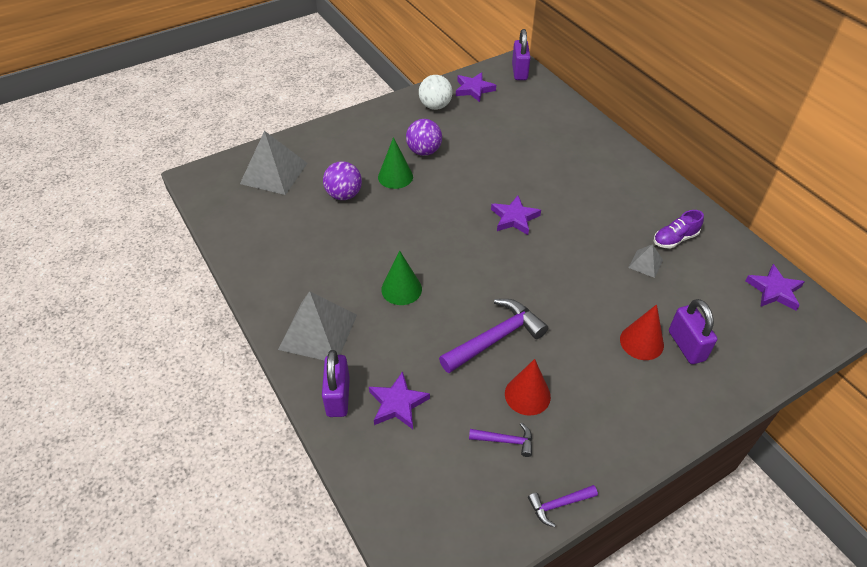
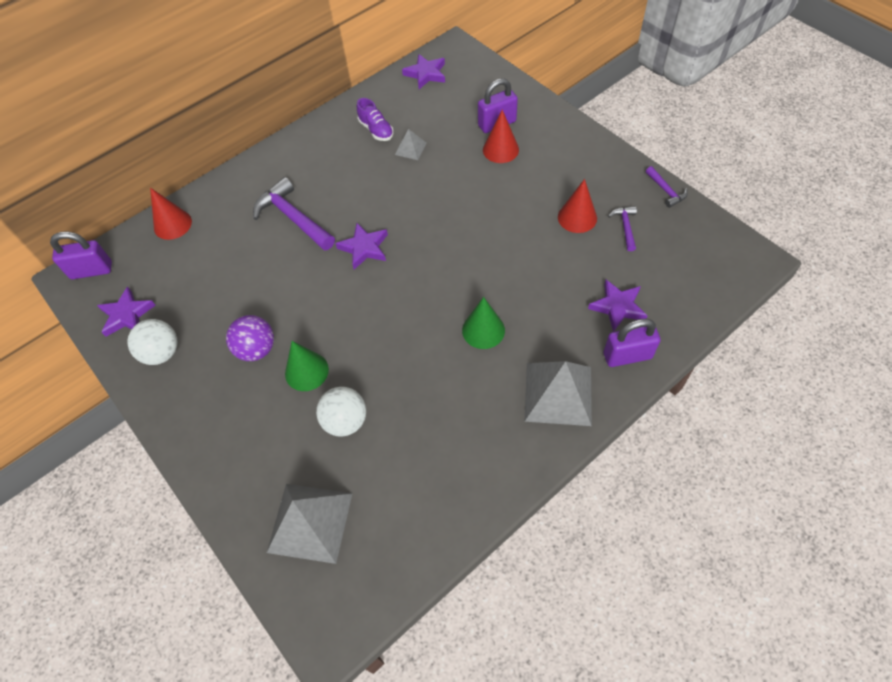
camera: 95 degrees left, 10 degrees up
(344, 195) = (345, 421): purple ball -> white ball
(496, 338) = (524, 245): purple hammer -> purple hammer (293, 218)
(560, 108) = (172, 224): none -> red cone

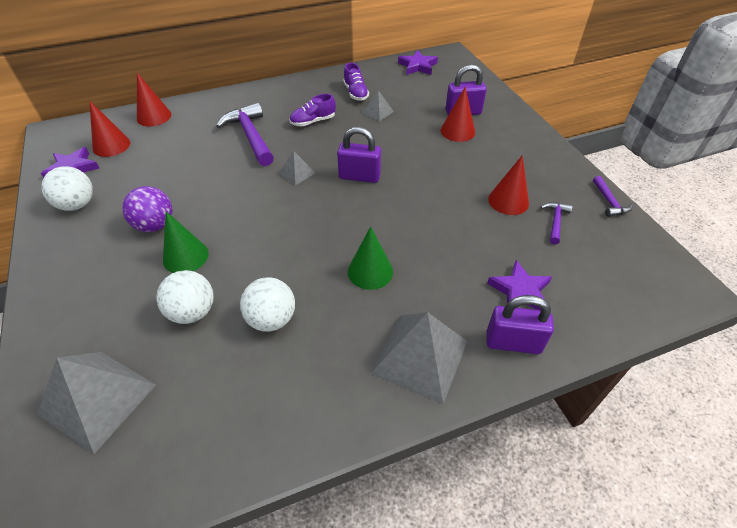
camera: 15 degrees right, 10 degrees down
(91, 270) = (71, 131): purple padlock -> purple padlock (359, 176)
(149, 274) = (111, 145): none -> red cone
(349, 180) = (313, 121): none -> purple shoe
(364, 248) = (297, 173): purple star -> grey pyramid
(419, 403) = (272, 319): none -> white ball

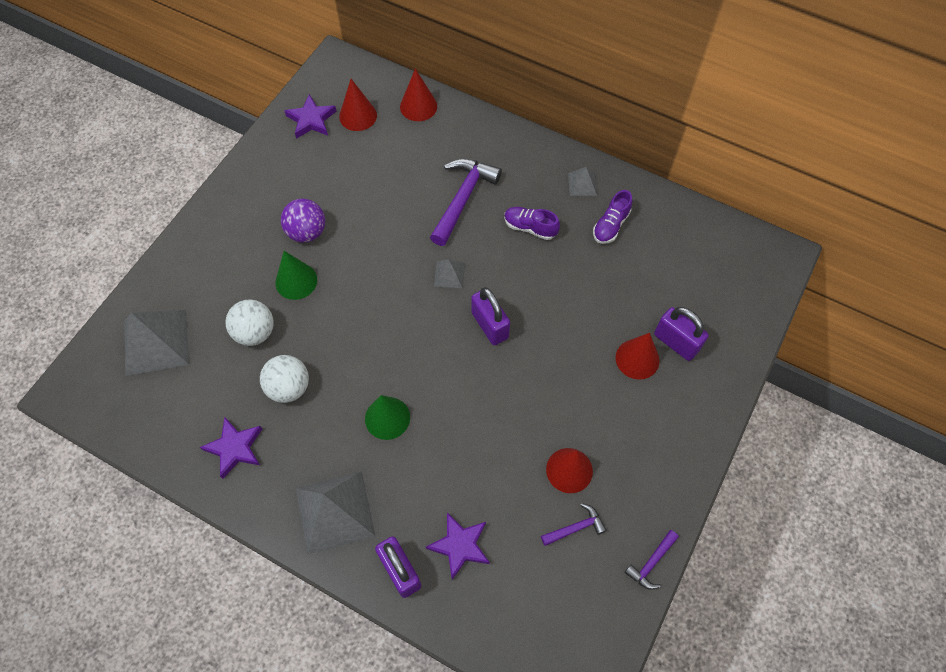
camera: 50 degrees right, 15 degrees up
(77, 204) = (282, 163): white ball -> none
(377, 112) = (598, 268): grey pyramid -> grey pyramid (582, 184)
(418, 66) = (720, 242): purple star -> purple star (235, 448)

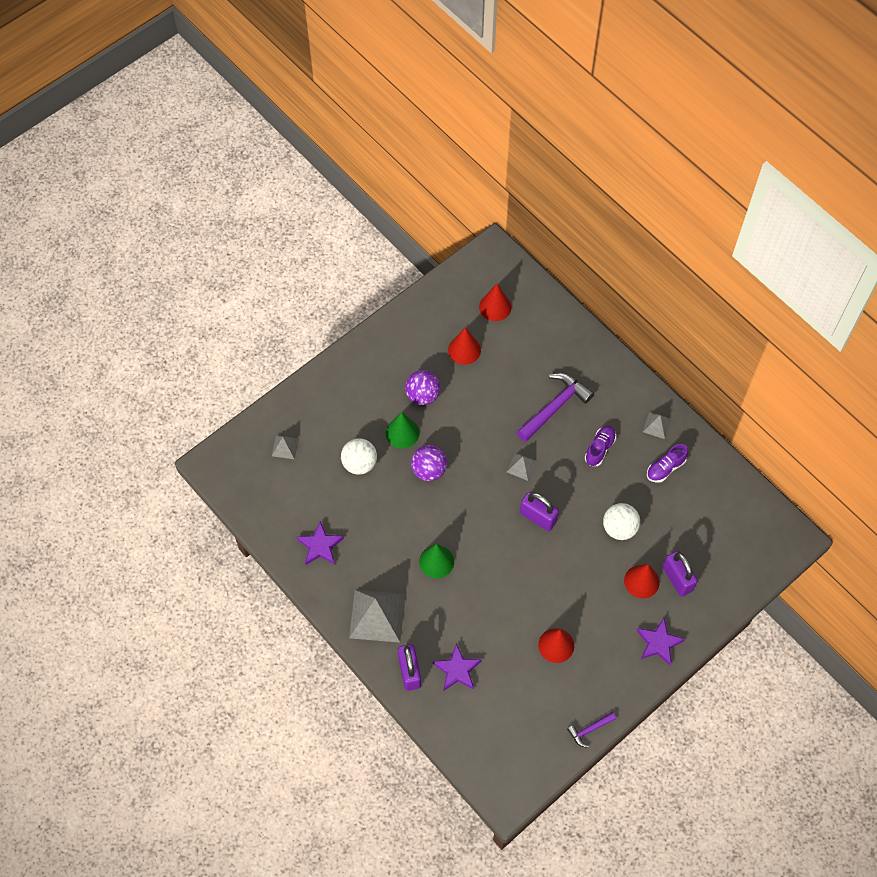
camera: 20 degrees right, 0 degrees up
(156, 342) = (285, 447): grey pyramid -> grey pyramid, size x0.48
(289, 387) = (372, 514): white ball -> white ball (619, 528)
(311, 120) = (456, 298): purple star -> purple star (658, 643)
(342, 313) = (429, 470): none -> purple ball
(418, 106) = (547, 314): red cone -> red cone (464, 350)
(489, 325) = (538, 517): purple padlock -> purple padlock turned 45 degrees counterclockwise
(530, 228) = (599, 449): purple shoe -> purple shoe turned 75 degrees clockwise
(576, 527) = (545, 686): purple hammer -> none

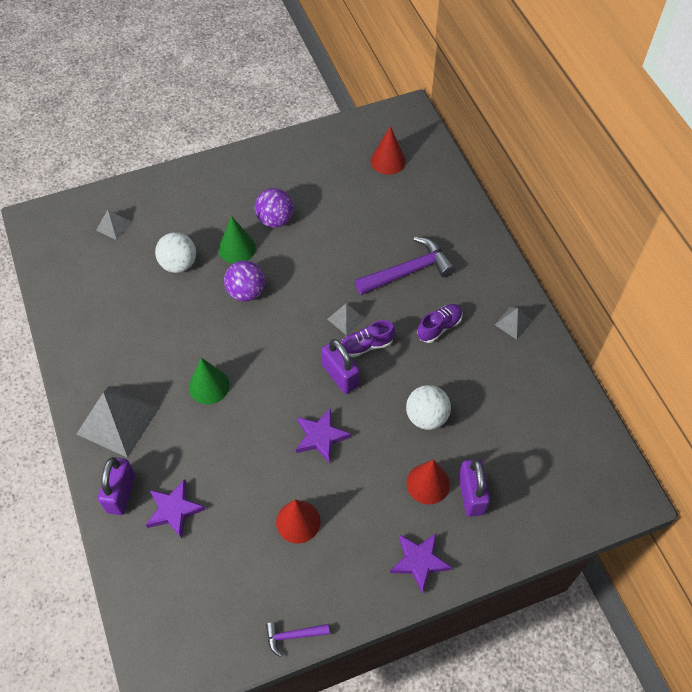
camera: 20 degrees right, 5 degrees down
(320, 546) = (97, 330): purple star -> purple star (320, 437)
(464, 350) = (338, 190): red cone -> none
(665, 468) = (505, 370): purple shoe -> purple shoe (366, 345)

